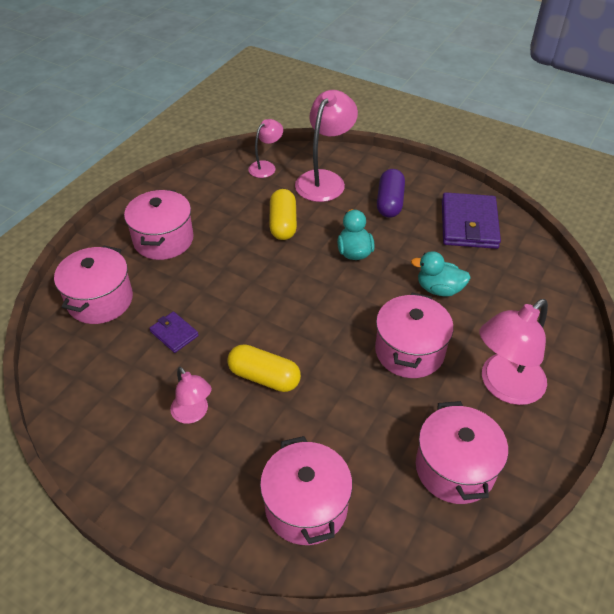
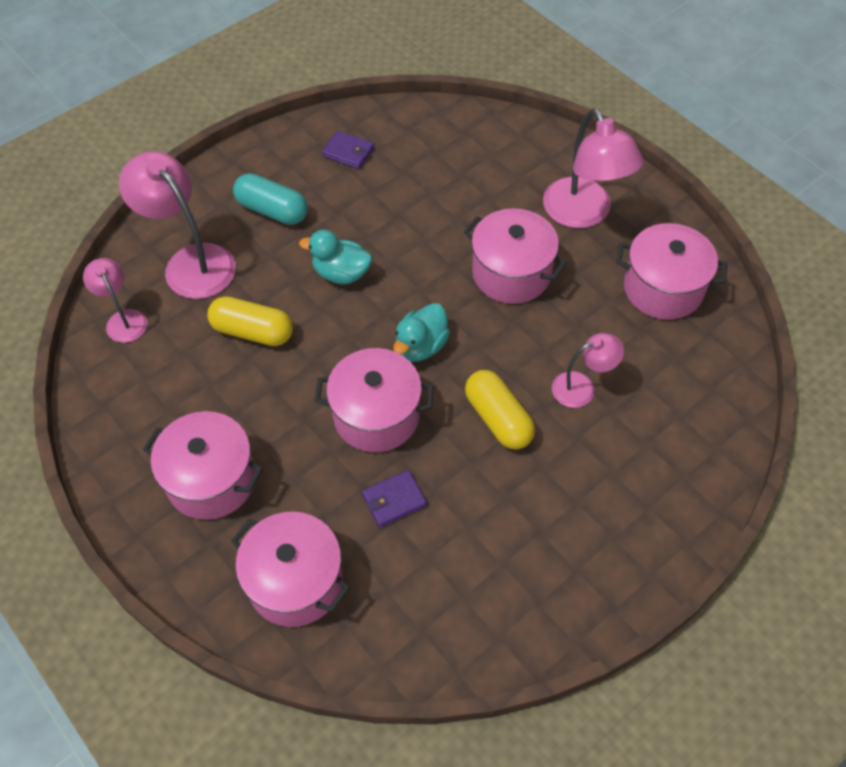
camera: 70 degrees left, 10 degrees up
(193, 414) = (525, 503): pink lamp -> pink lamp (582, 387)
(264, 377) = (498, 418): yellow capsule -> yellow capsule turned 75 degrees counterclockwise
(306, 506) = (672, 424): pink pot -> pink pot (376, 416)
(389, 202) = (272, 210): purple capsule -> turquoise capsule
(439, 289) = (435, 216): turquoise duck -> turquoise duck (421, 346)
(469, 224) = (348, 152): purple wallet -> purple wallet, size x0.50

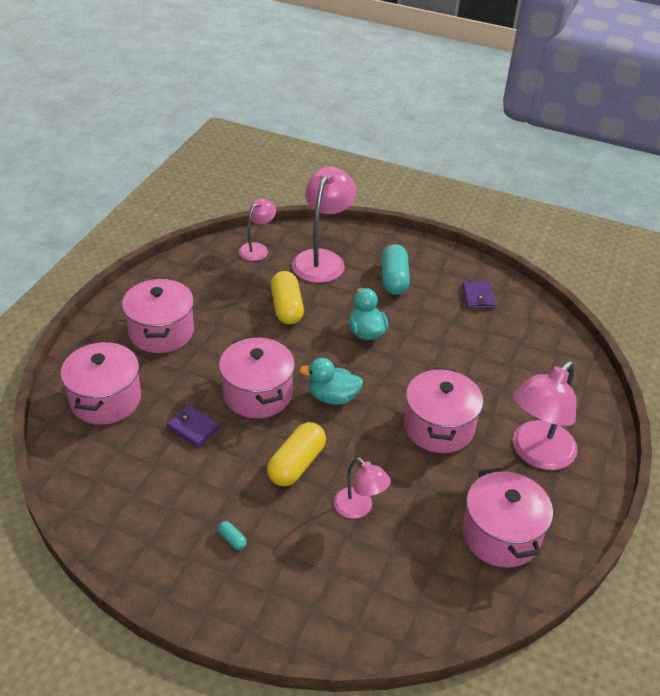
camera: 60 degrees right, 15 degrees down
(571, 518) = (232, 539): none -> turquoise capsule

